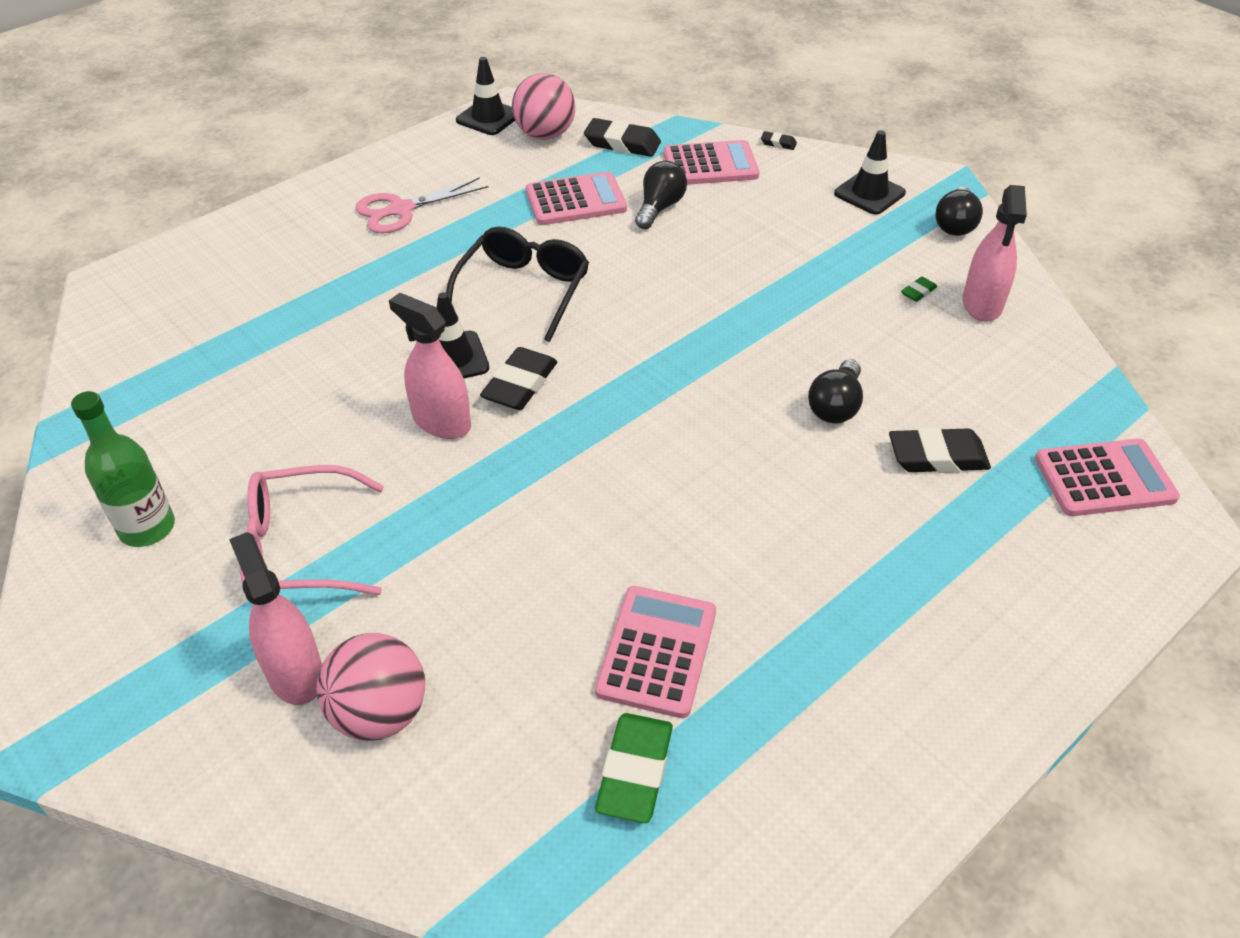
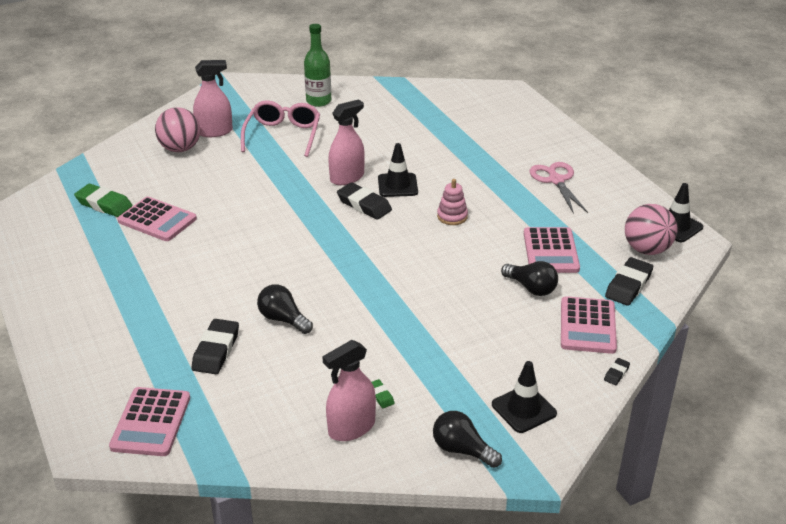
camera: 105 degrees right, 10 degrees down
(523, 290) = (452, 216): black glasses -> pink stacking toy
(982, 304) = (351, 428): pink spray bottle -> pink spray bottle turned 60 degrees counterclockwise

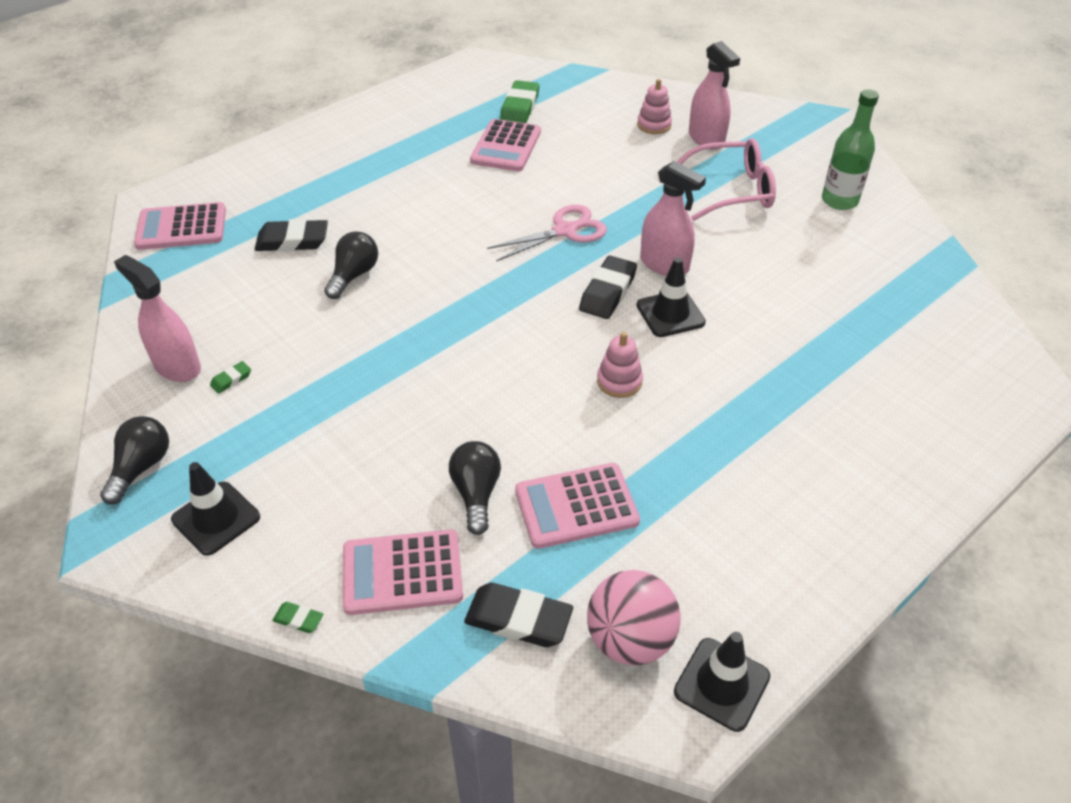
camera: 75 degrees right, 10 degrees up
(180, 149) = (654, 125): pink ball -> pink stacking toy
(531, 288) = (476, 494): black light bulb -> black light bulb turned 150 degrees clockwise
(556, 180) = (782, 490): pink scissors -> pink scissors (565, 231)
(616, 373) = (298, 619): black eraser -> green eraser

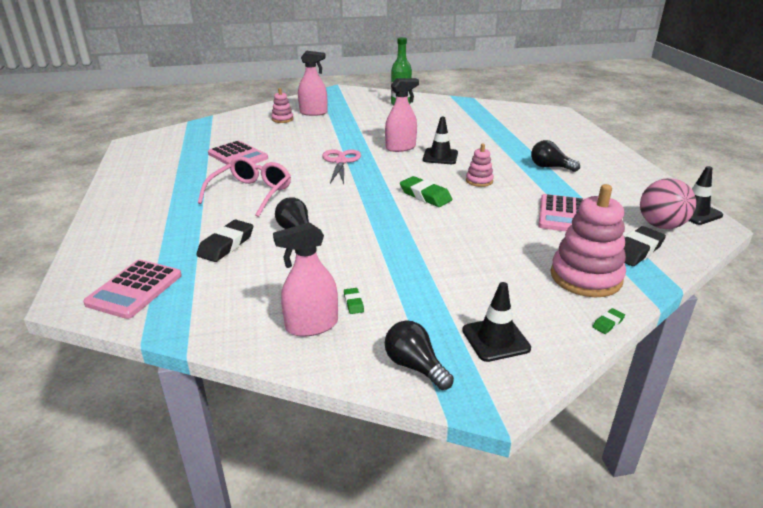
camera: 60 degrees left, 15 degrees down
(402, 573) = (585, 277): pink calculator -> pink stacking toy
(476, 494) = (536, 239): black light bulb -> black light bulb (550, 167)
(520, 107) = (206, 143): green eraser -> green eraser (425, 195)
(608, 292) = (406, 165): black eraser -> none
(733, 190) = (363, 119): pink glasses -> pink glasses (251, 193)

